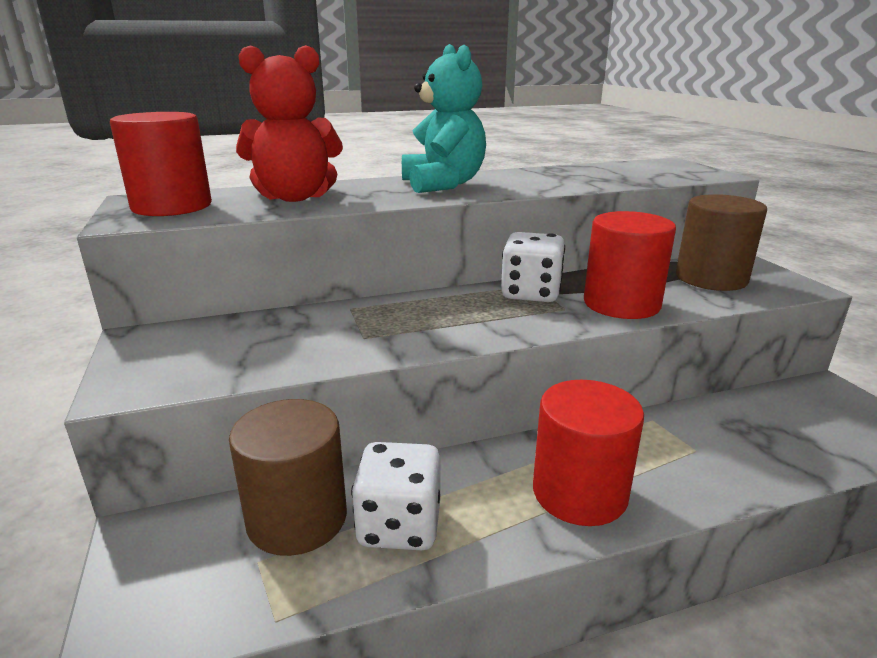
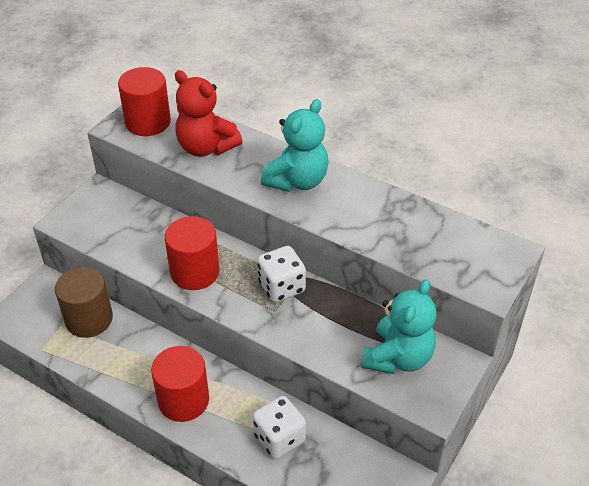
camera: 50 degrees right, 20 degrees up
(399, 525) = (111, 352): white dice -> white dice (279, 438)
(621, 304) = (305, 331): red cylinder -> red cylinder (195, 272)
(711, 278) = (398, 357): brown cylinder -> turquoise teddy bear

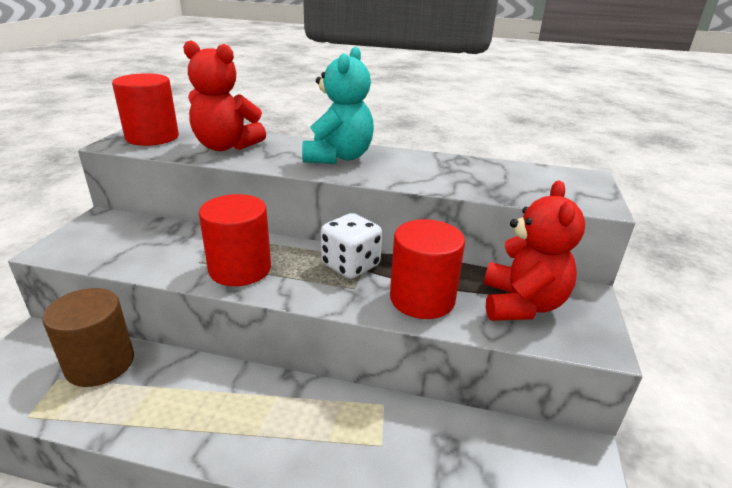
camera: 20 degrees left, 15 degrees down
(183, 400) = (258, 432): red cylinder -> red cylinder (422, 299)
(279, 438) = (407, 447): white dice -> none
(398, 357) = (521, 304): turquoise teddy bear -> red teddy bear

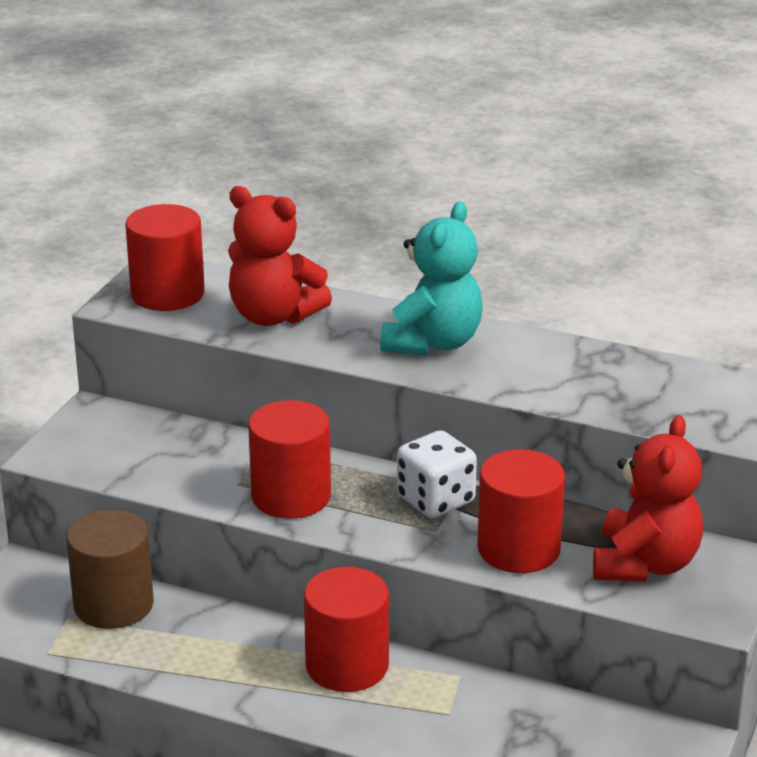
camera: 10 degrees right, 0 degrees up
(290, 404) = (347, 666): none -> red cylinder

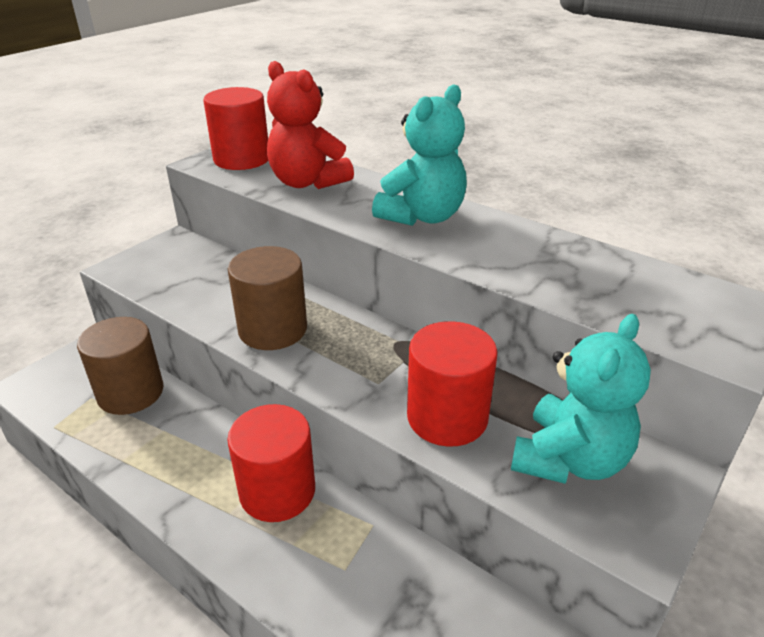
camera: 15 degrees right, 5 degrees up
(291, 496) = (273, 329): red cylinder -> brown cylinder
(436, 500) = (391, 353): white dice -> none
(645, 564) = (569, 459): red teddy bear -> turquoise teddy bear

